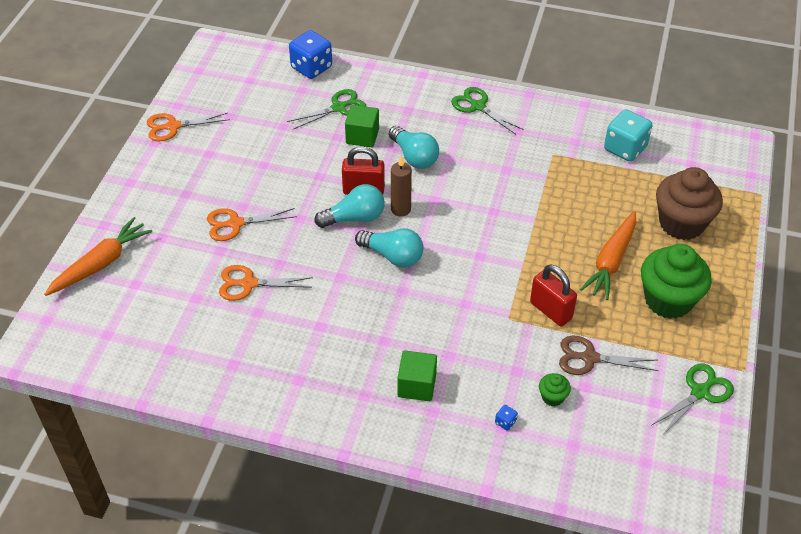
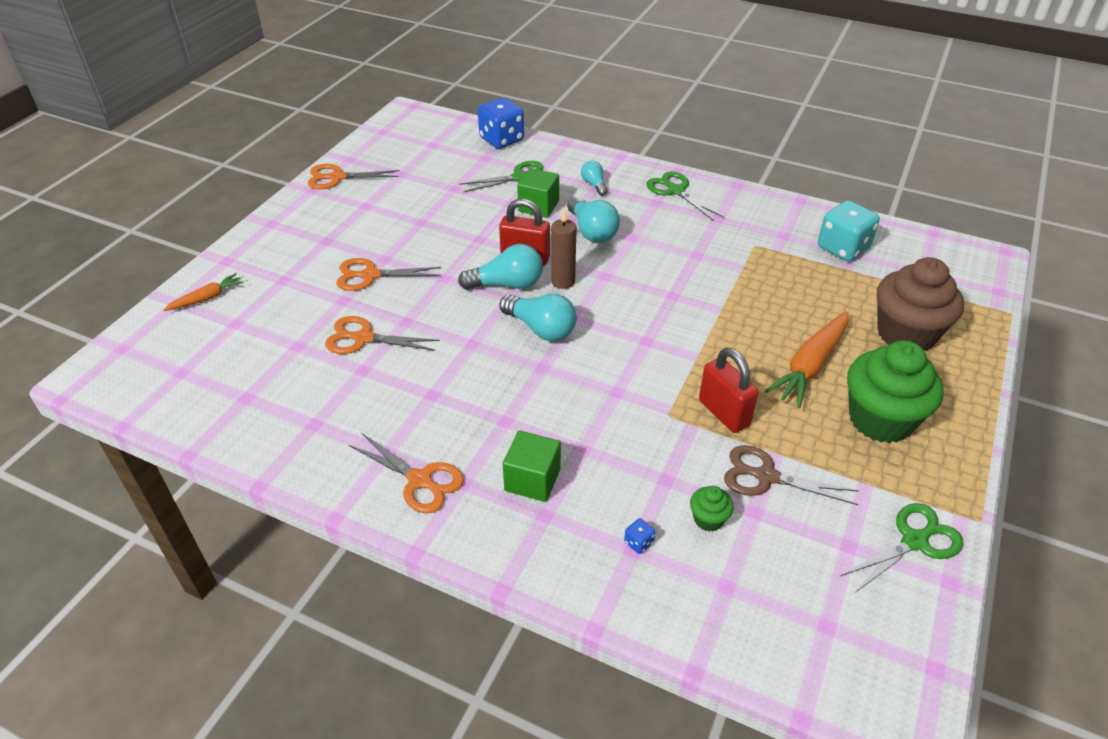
camera: 10 degrees right, 5 degrees down
(101, 263) = (207, 298): orange carrot -> orange carrot, size x0.56
(331, 398) = (420, 480): none -> orange scissors
(406, 108) = (594, 185): none -> turquoise light bulb

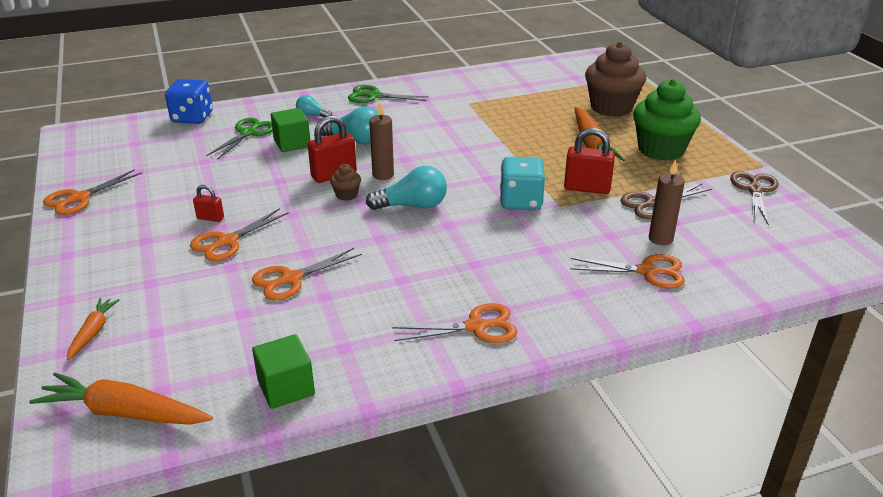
camera: 45 degrees left, 10 degrees down
(144, 373) = (124, 412): none -> orange carrot
(388, 246) = (210, 218): none -> red padlock
(507, 284) = (346, 195): turquoise light bulb -> brown cupcake
(532, 480) = (543, 281): green cube -> green cube (286, 388)
(638, 543) = (647, 271): blue dice -> orange scissors
(708, 519) = (660, 239): green cupcake -> brown candle
(843, 248) = (518, 84): turquoise dice -> turquoise dice (521, 201)
(914, 541) = (754, 190): green scissors -> brown scissors

